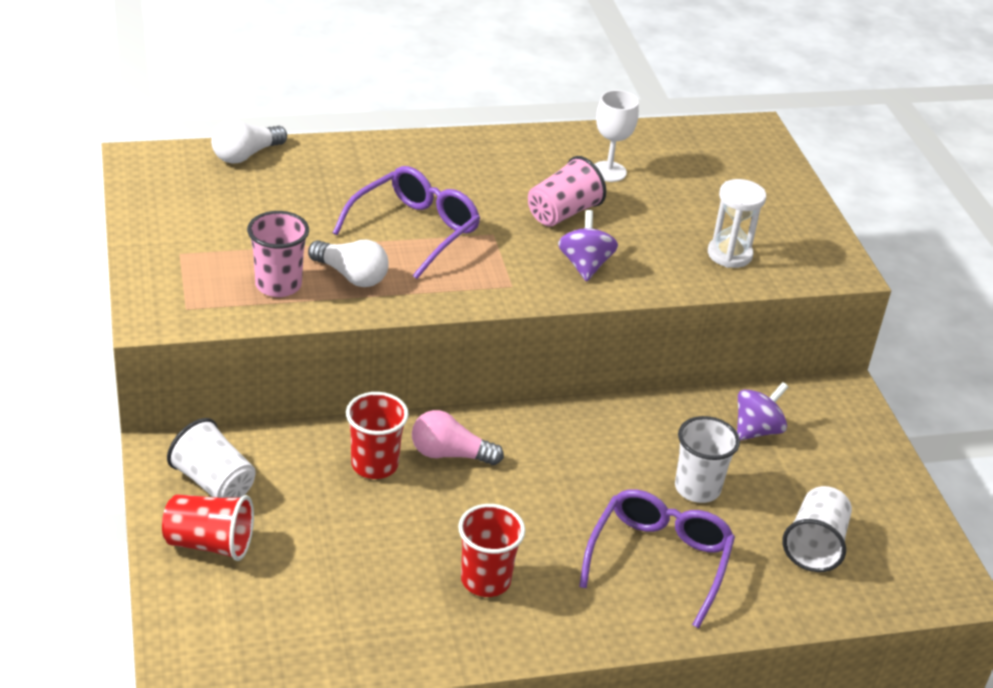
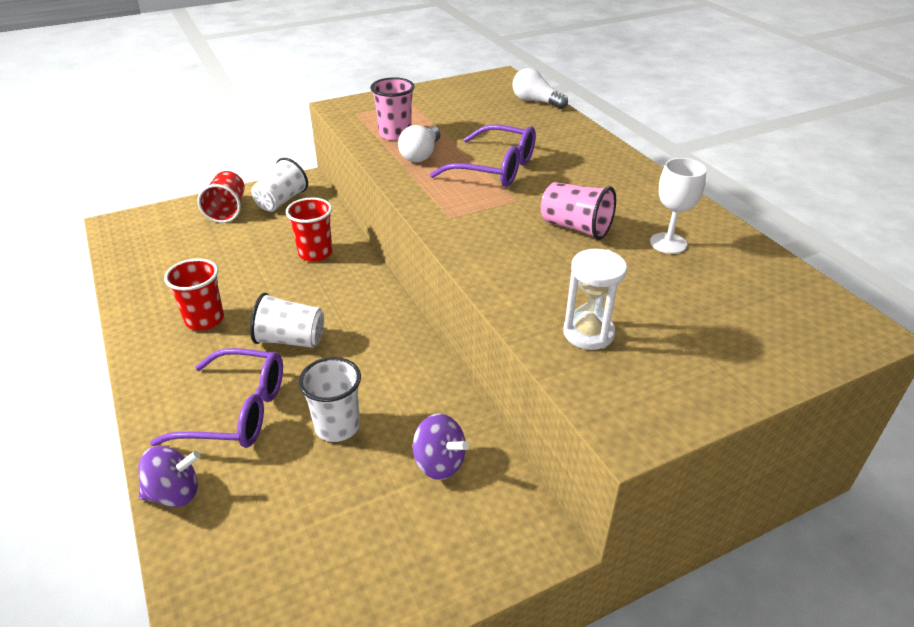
camera: 80 degrees right, 0 degrees up
(450, 454) = (337, 282): pink light bulb -> none
(585, 265) = (504, 248): purple spinning top -> purple spinning top (175, 493)
(814, 545) = (274, 528): white cup -> white cup (290, 340)

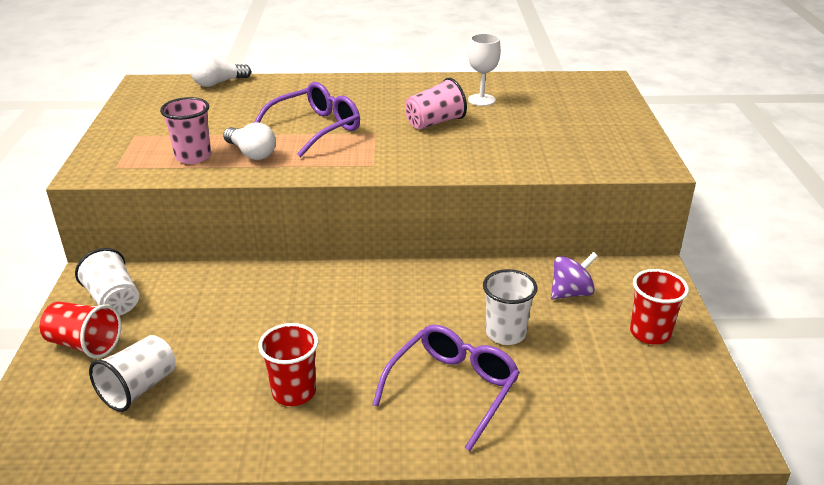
camera: 65 degrees left, 5 degrees down
(175, 493) = (537, 443): purple spinning top -> none
(290, 340) = (373, 338): white cup -> white cup (139, 388)
(315, 253) = (244, 297): red cup -> red cup (650, 333)
(588, 333) = (560, 153): white hourglass -> none

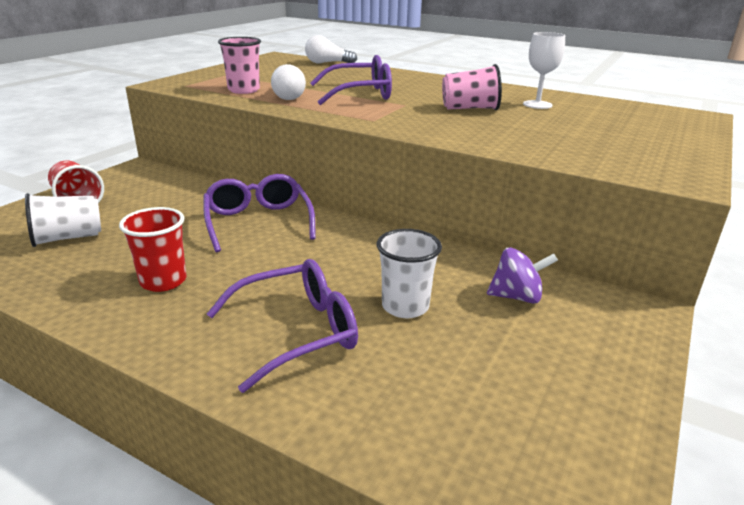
camera: 30 degrees right, 5 degrees down
(114, 300) = (132, 184): white cup -> none
(302, 298) = (258, 222): none -> purple glasses
(650, 333) = (578, 366): red cup -> none

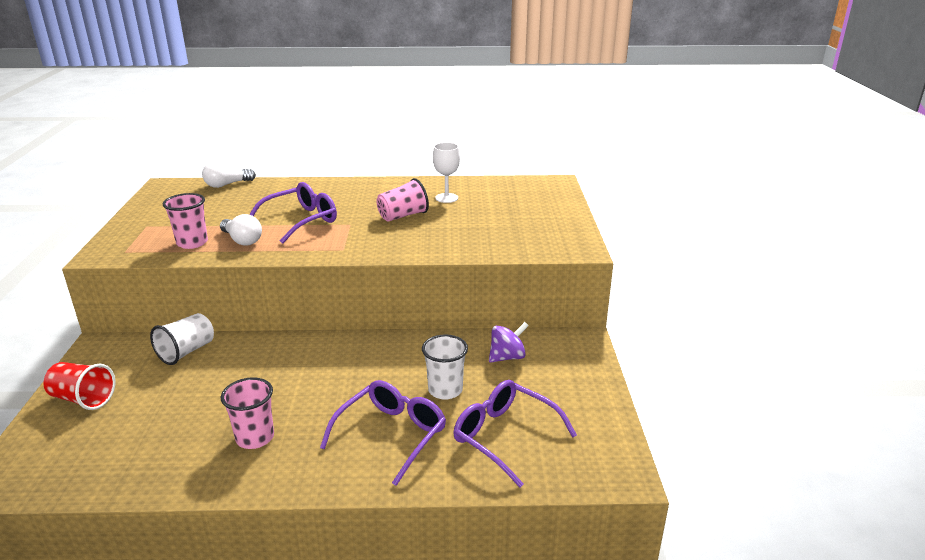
camera: 30 degrees left, 0 degrees up
(68, 238) = (123, 434): white cup -> white cup (186, 352)
(163, 281) = (255, 438): red cup -> pink cup
(258, 222) = (276, 362): purple glasses -> purple glasses (504, 436)

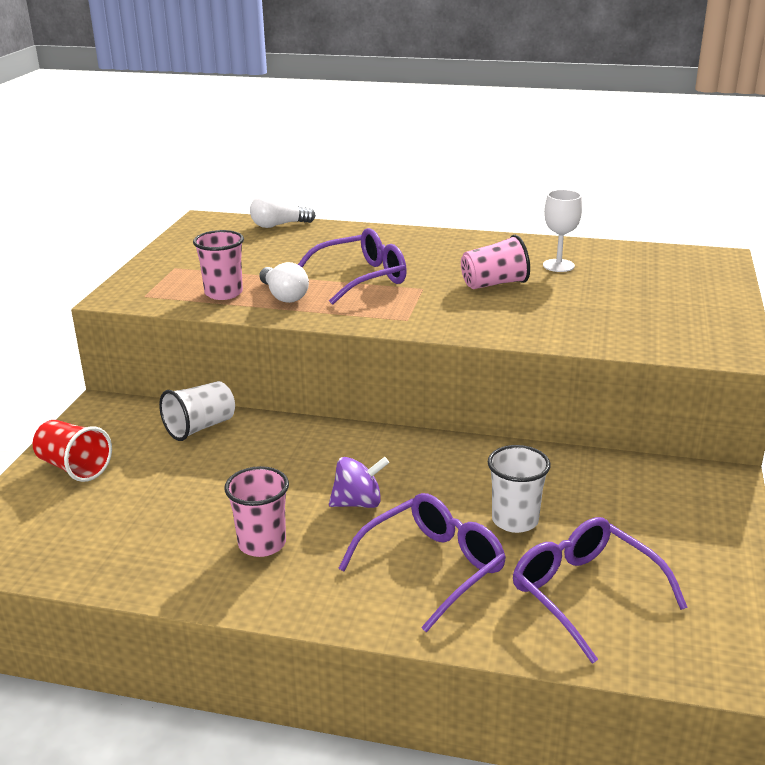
camera: 15 degrees right, 0 degrees up
(507, 357) = (609, 489): purple spinning top -> purple spinning top (358, 503)

